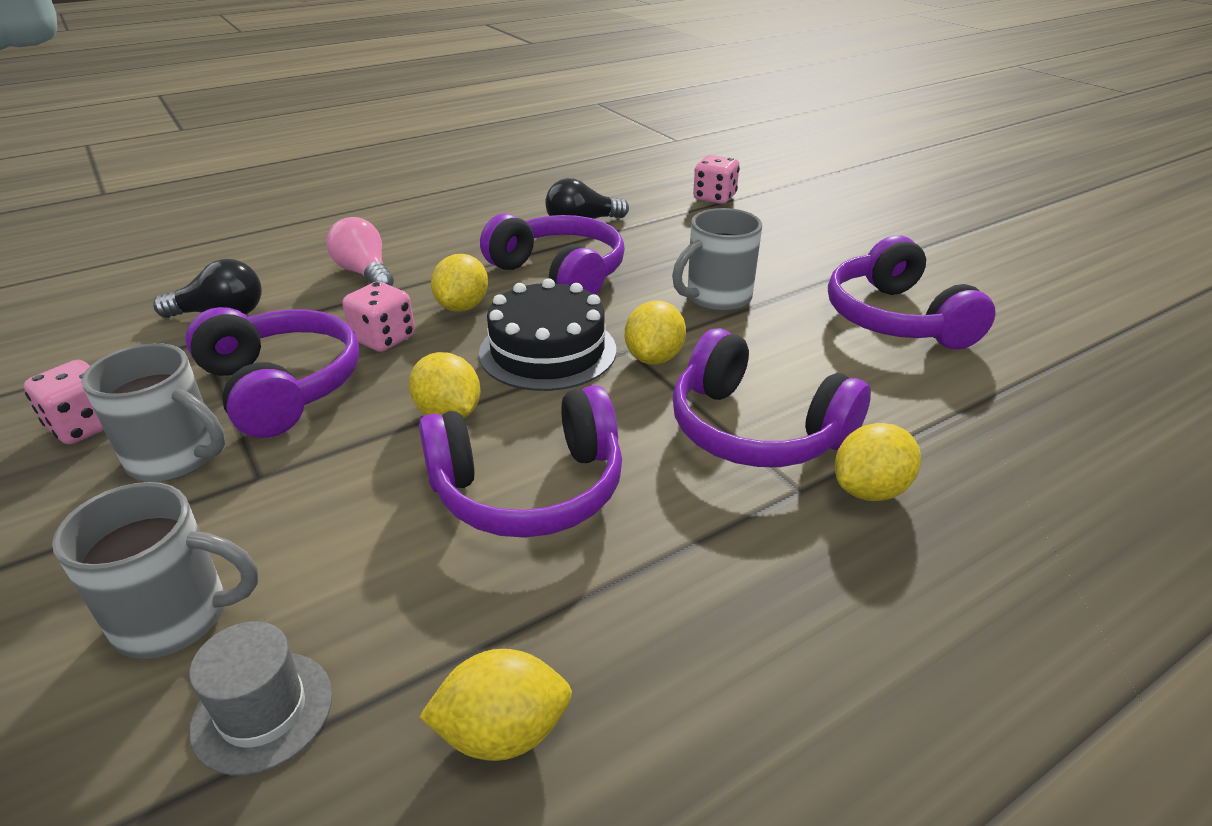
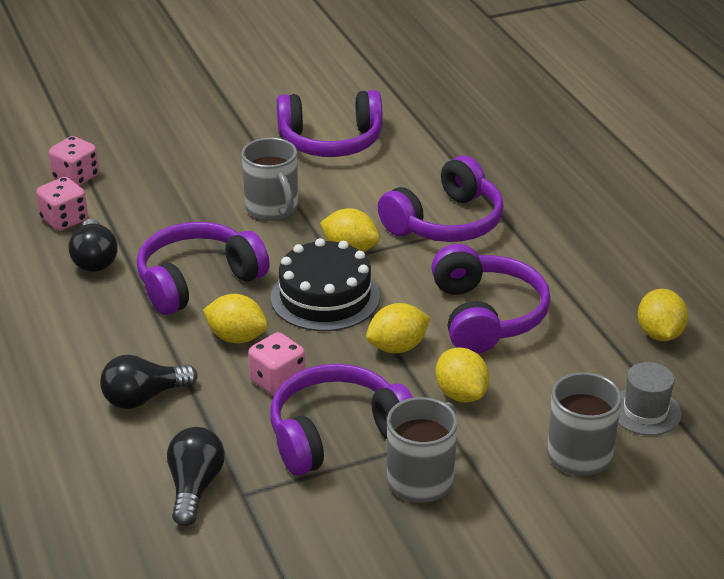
camera: 80 degrees left, 0 degrees up
(86, 426) = (366, 540): pink dice -> pink dice (64, 220)
(365, 273) = (144, 397): pink light bulb -> black light bulb
(870, 490) = (508, 196): yellow lemon -> yellow lemon (461, 394)

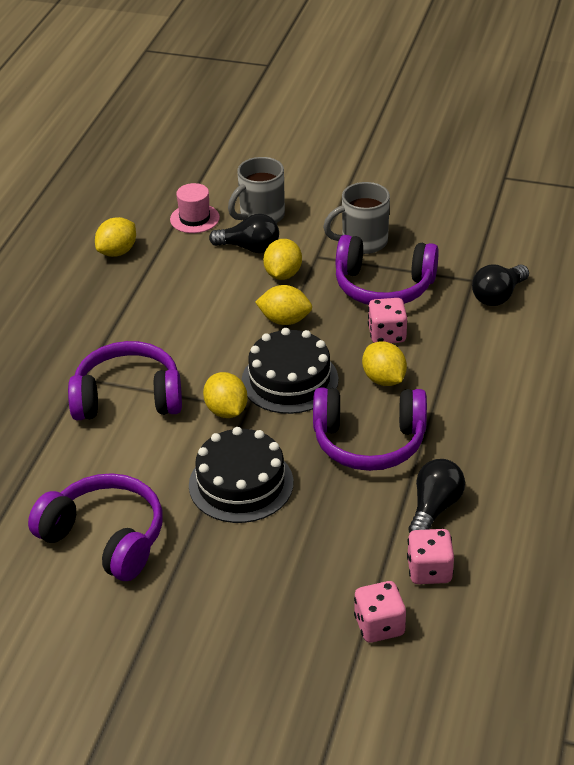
camera: 140 degrees left, 5 degrees up
(144, 397) = (486, 366): black light bulb -> black light bulb (249, 248)
(273, 209) = (241, 484): grey mug -> black cake
(486, 316) = (201, 313): purple headphones -> none
(645, 411) = (194, 218): grey hat -> pink hat

